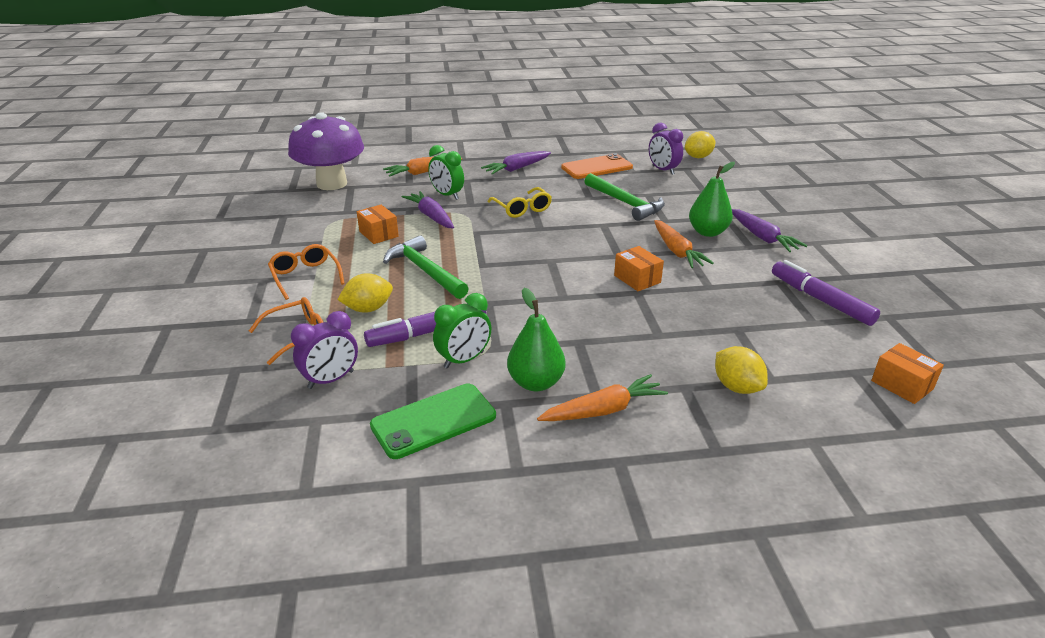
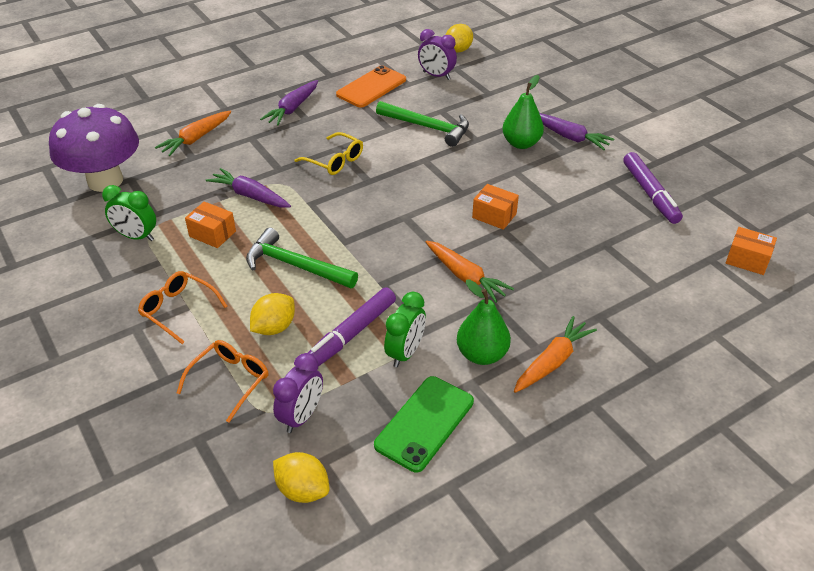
camera: 25 degrees left, 10 degrees up
(447, 195) = (246, 163): green clock -> green clock (136, 236)
(677, 251) = (508, 173): orange carrot -> orange carrot (465, 276)
(737, 387) = (636, 303): yellow lemon -> yellow lemon (303, 490)
(820, 300) = (650, 194): purple marker -> purple marker turned 135 degrees counterclockwise

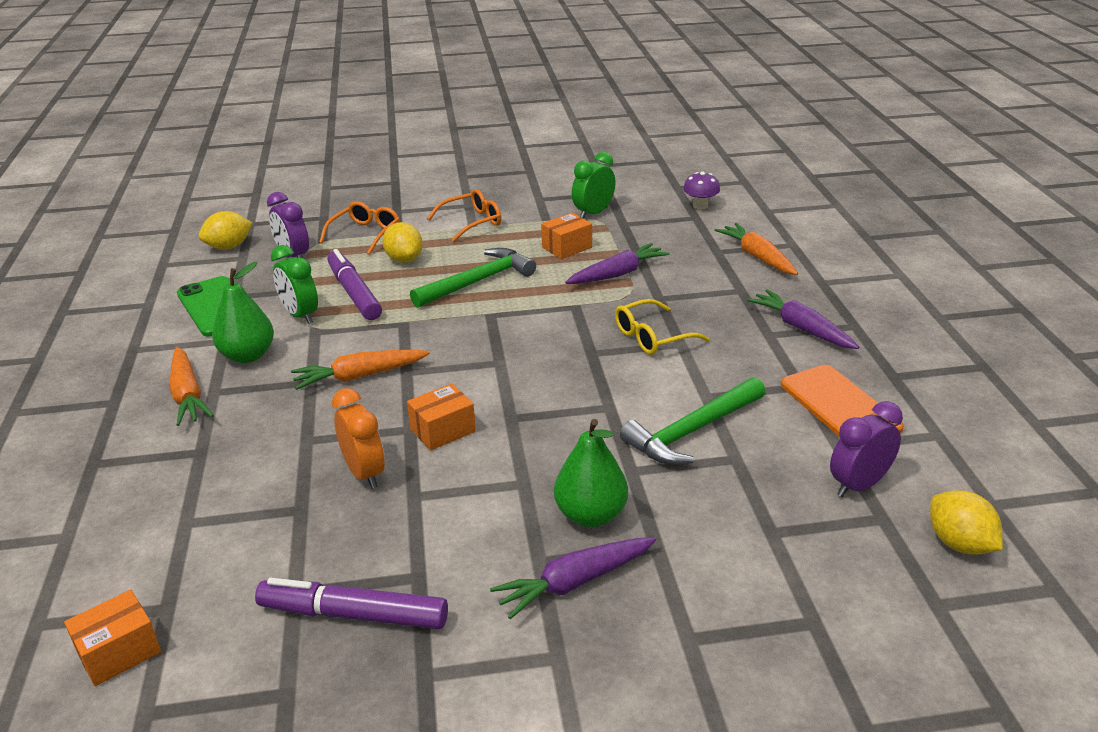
camera: 115 degrees right, 10 degrees down
(105, 181) = (700, 206): purple mushroom -> purple mushroom, size x0.40
(230, 381) = (365, 234): orange glasses -> orange glasses turned 120 degrees counterclockwise
(556, 232) = (364, 473): none -> orange clock

